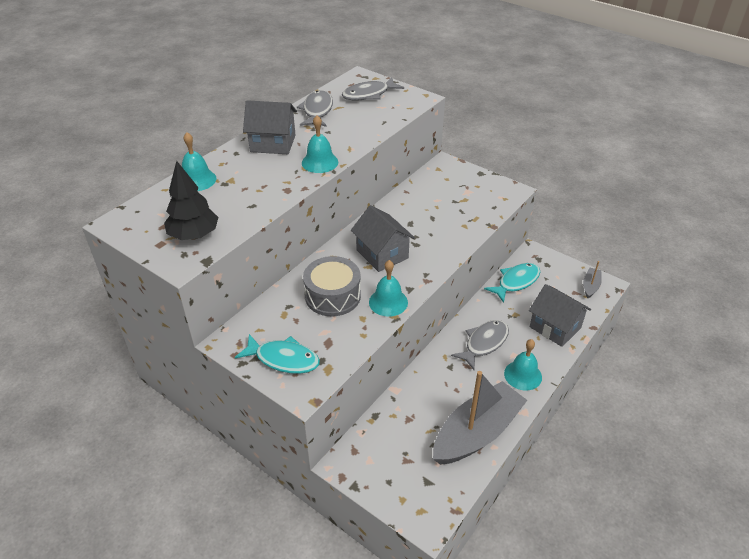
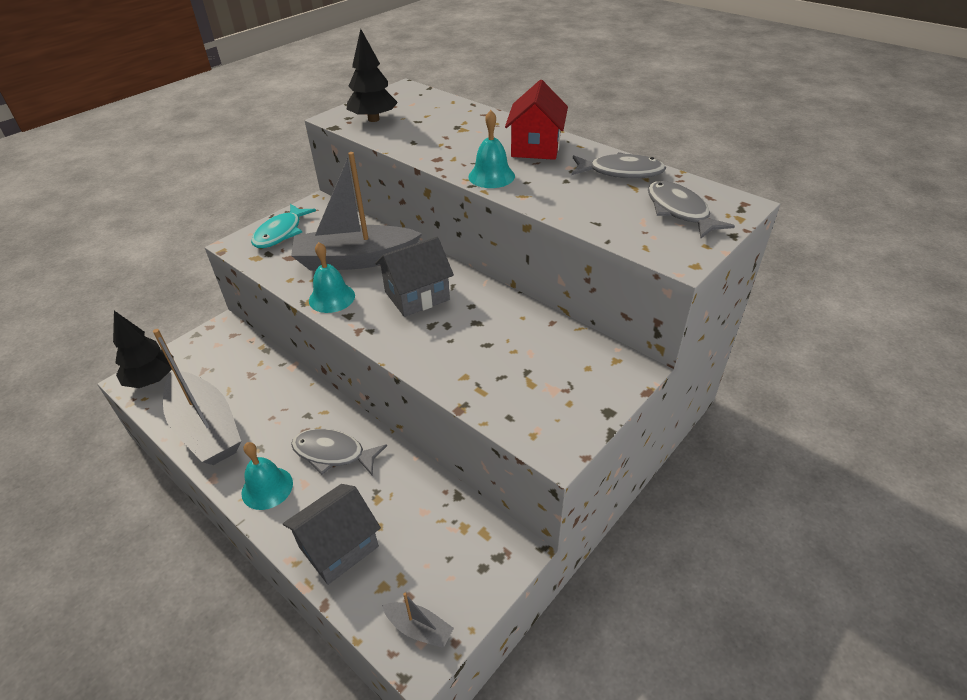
camera: 95 degrees right, 0 degrees up
(197, 180) = (465, 114): turquoise bell -> none
(273, 143) = (536, 147): grey house -> red house
(333, 296) = (355, 260): grey drum -> grey boat
(424, 502) = (152, 379): none -> black tree
(484, 343) = (333, 453): grey fish -> grey fish turned 150 degrees clockwise
(516, 282) = (444, 512): turquoise fish -> none

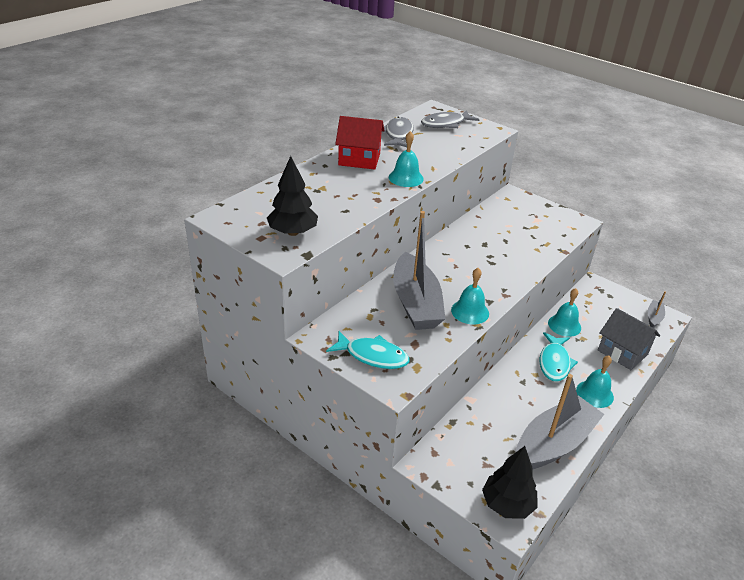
camera: 95 degrees left, 5 degrees down
(333, 453) = (554, 362): grey fish -> turquoise fish
(408, 480) = (564, 325): none -> turquoise bell
(417, 296) = (460, 269): grey house -> none

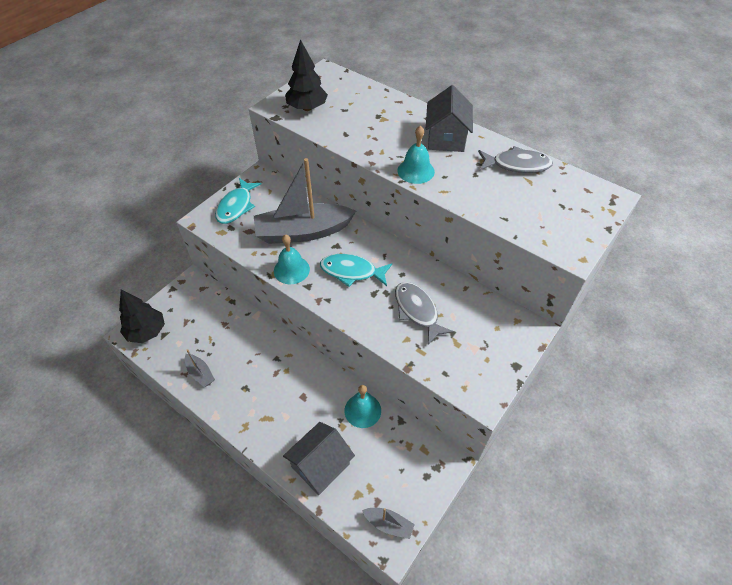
camera: 90 degrees right, 15 degrees up
(359, 159) = (446, 138): red house -> grey house
(445, 124) = (566, 205): grey fish -> grey fish (417, 311)
(554, 362) = (302, 390): turquoise fish -> turquoise fish (352, 272)
(554, 443) = (200, 373): grey boat -> grey boat, size x0.43
(594, 393) = (258, 421): turquoise bell -> none

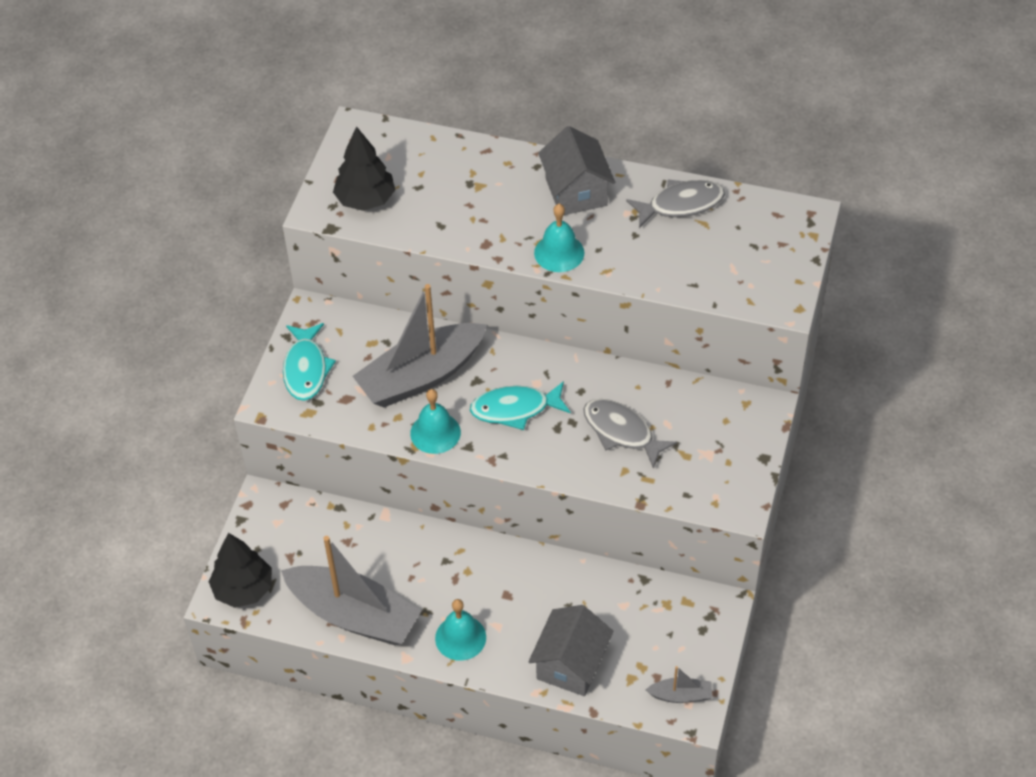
camera: 20 degrees left, 0 degrees up
(200, 373) = (354, 615): grey boat -> grey boat, size x2.32
(362, 410) = (591, 584): turquoise bell -> turquoise bell (460, 637)

